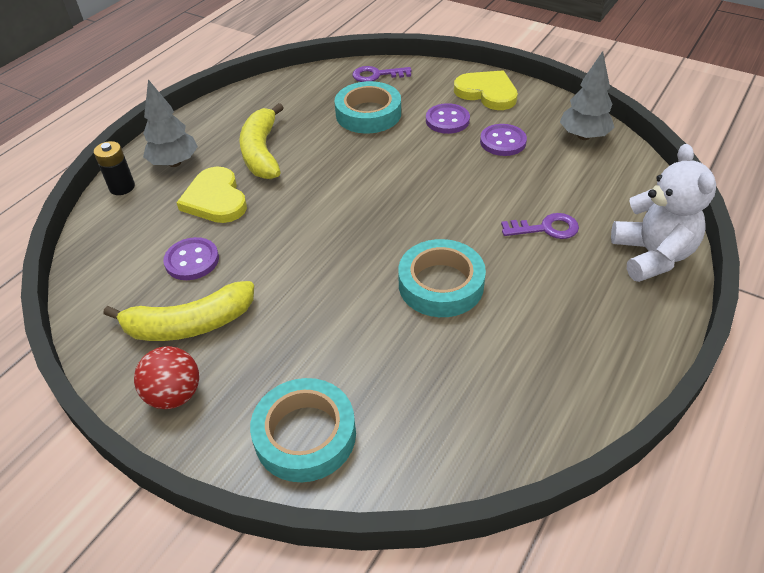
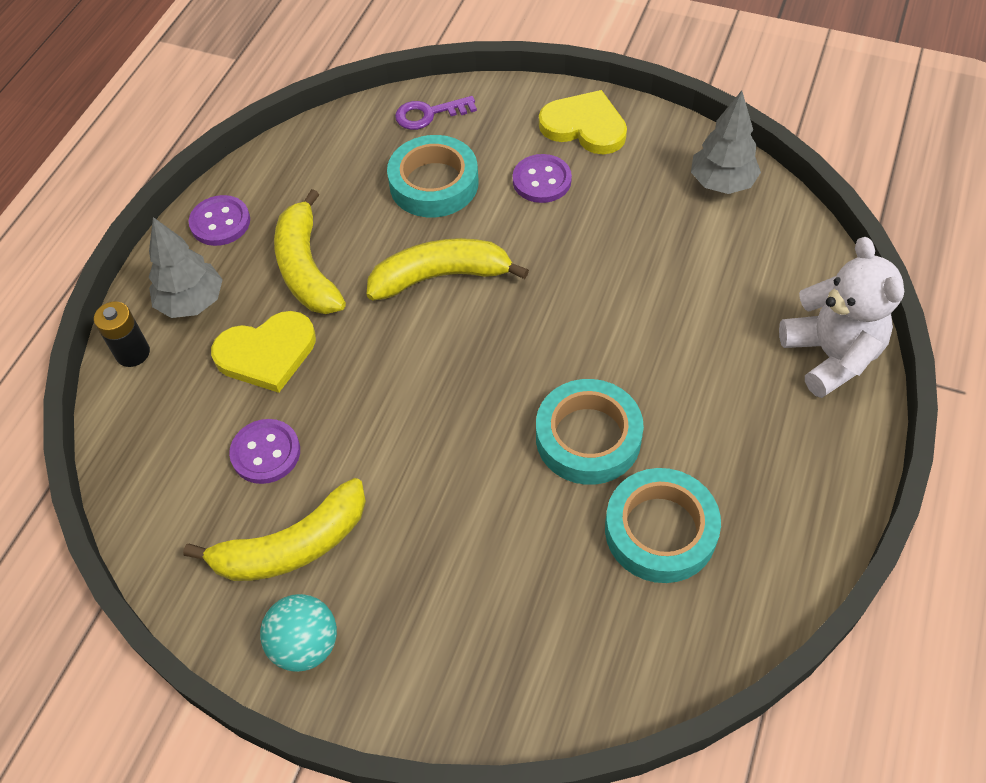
camera: 10 degrees left, 10 degrees up
(174, 394) = (305, 645): red ball -> turquoise ball
(215, 199) = (267, 353): yellow heart -> yellow heart turned 75 degrees counterclockwise
(305, 435) = (476, 668): turquoise tape -> turquoise tape (660, 530)
(357, 168) = (441, 276): none -> yellow banana
(503, 142) = (621, 206): purple button -> purple button (220, 222)
(546, 228) = (699, 335): purple key -> none

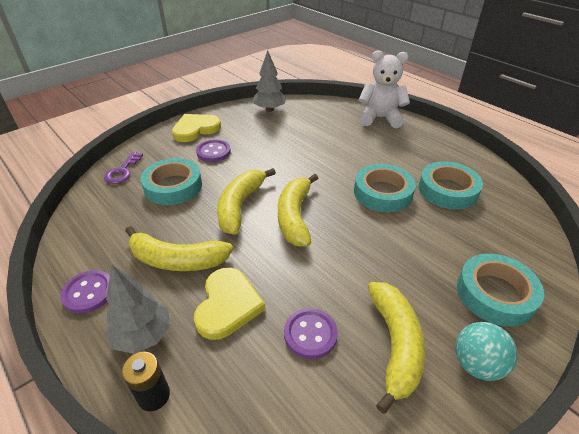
camera: 65 degrees left, 15 degrees down
(441, 648) = (495, 294): none -> turquoise tape
(458, 348) = (295, 216): none -> yellow banana

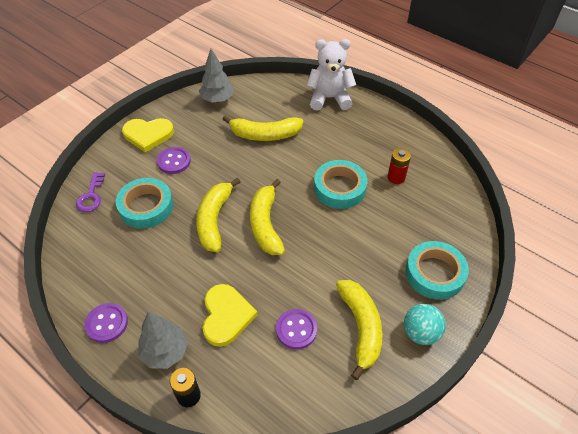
camera: 10 degrees left, 10 degrees up
(177, 260) = (172, 282): yellow banana -> yellow banana (265, 135)
(195, 129) = (148, 135): yellow heart -> yellow heart turned 135 degrees counterclockwise
(447, 190) = (396, 177): turquoise tape -> red battery

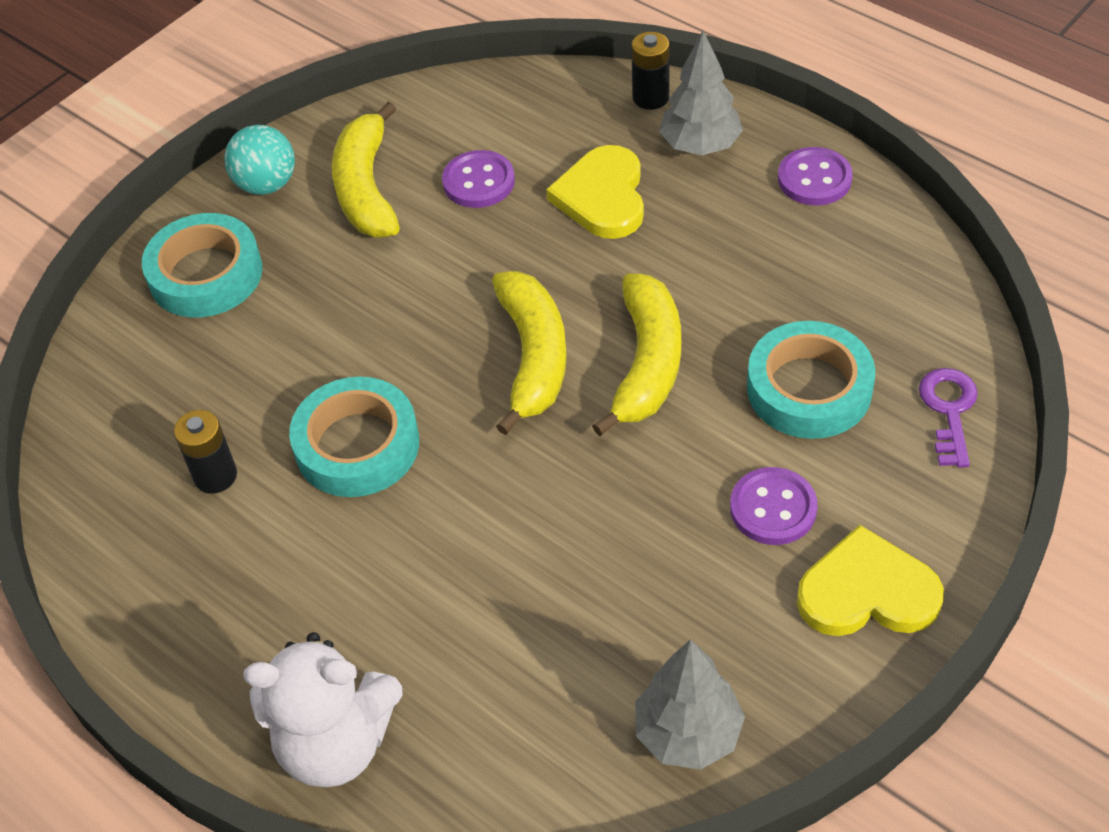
camera: 175 degrees left, 0 degrees up
(265, 135) = (537, 598): yellow banana -> none
(396, 177) = (215, 476): red battery -> black battery

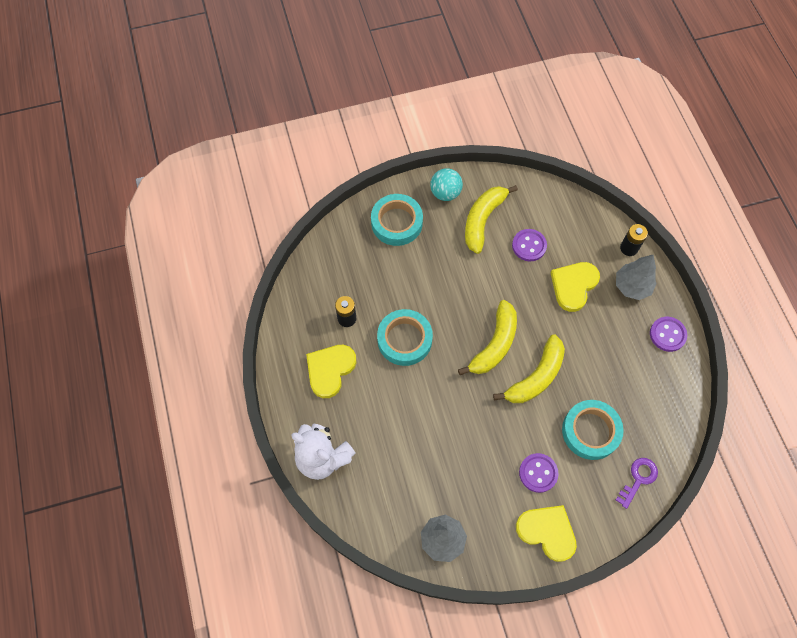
camera: 30 degrees right, 15 degrees up
(242, 581) = (330, 370): none -> yellow heart

